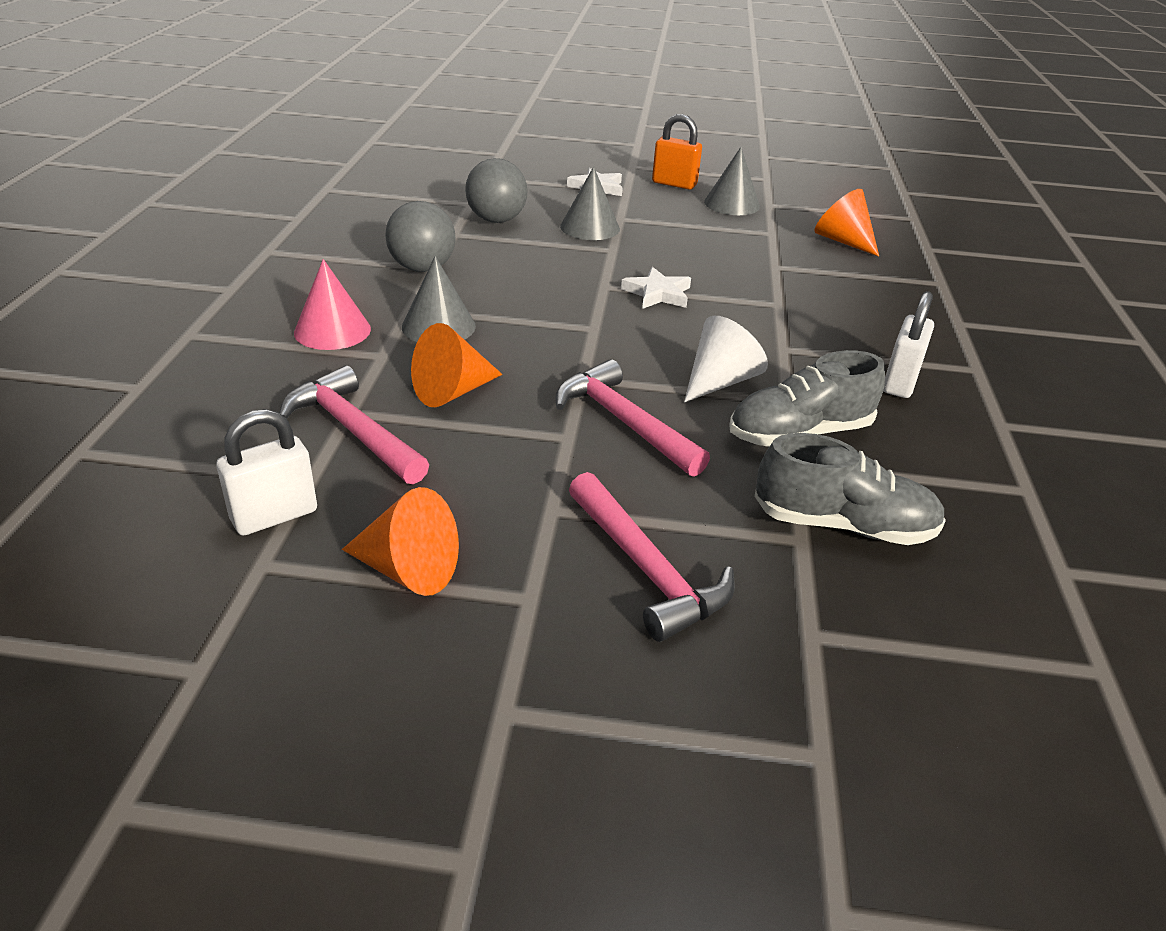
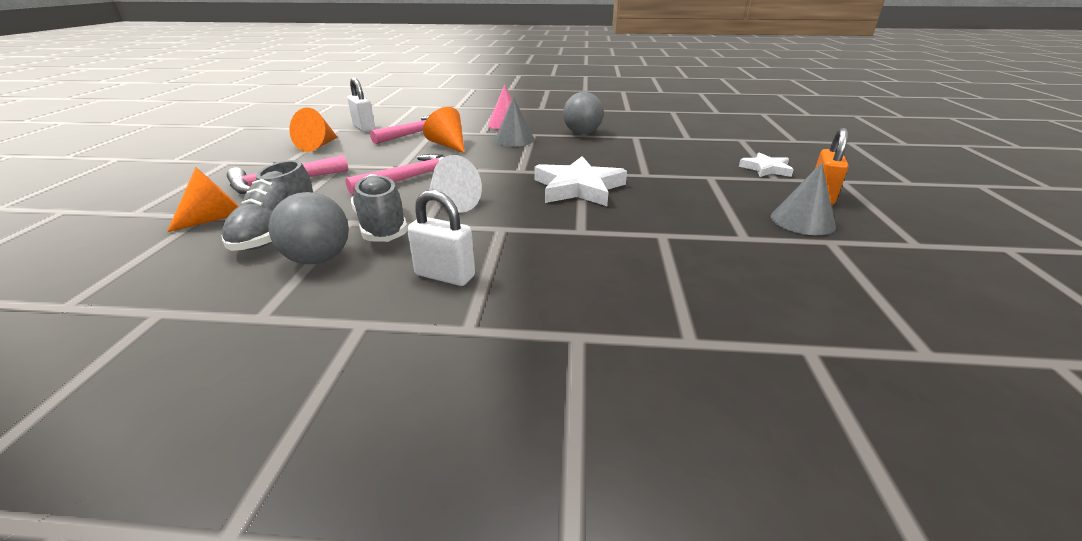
camera: 90 degrees right, 5 degrees down
(496, 220) = (666, 144): grey ball -> grey ball (319, 259)
(590, 227) = (680, 168): grey cone -> none
(657, 293) = (578, 187): white star -> white star, size x1.73
(843, 241) = (765, 278): orange cone -> orange cone (217, 218)

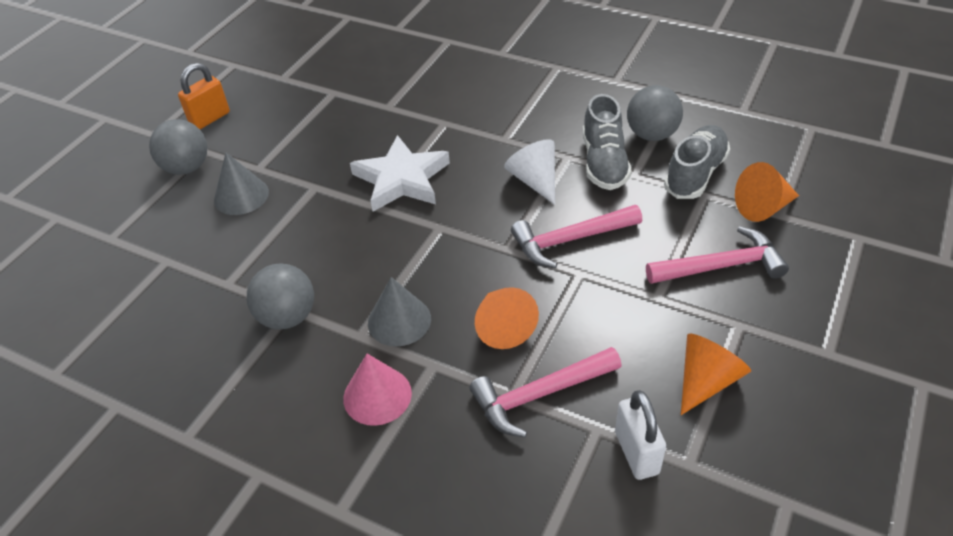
camera: 155 degrees left, 15 degrees up
(445, 275) = (561, 102): white padlock -> none
(766, 169) = (187, 168): white star -> grey ball
(802, 221) = (270, 97): grey cone -> grey cone (241, 196)

